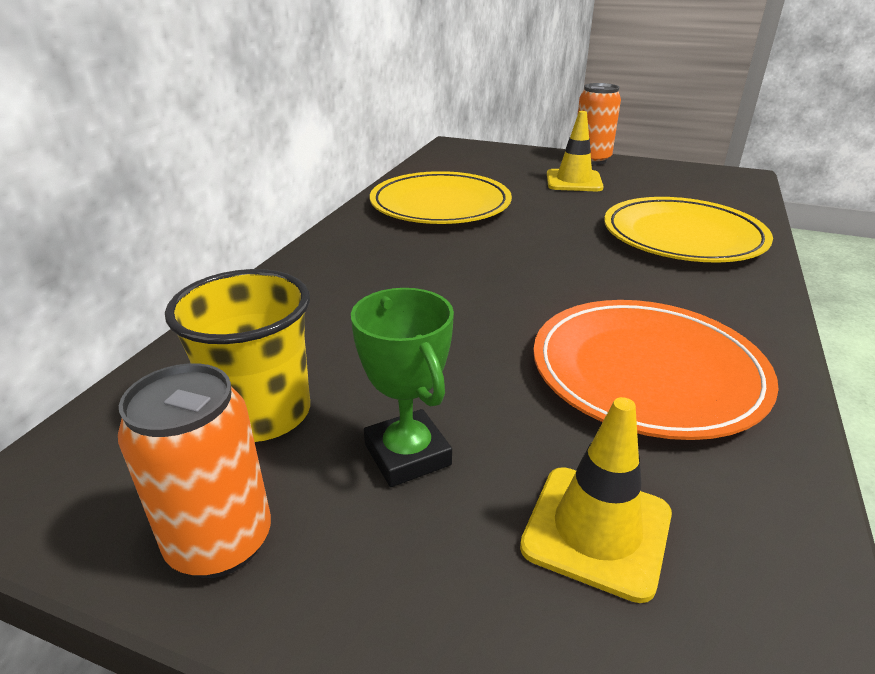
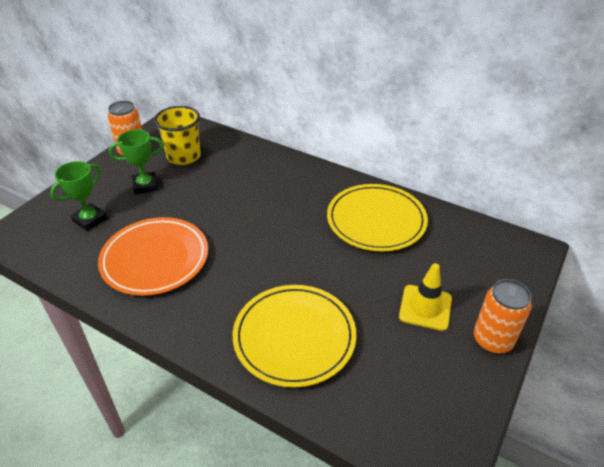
camera: 100 degrees right, 10 degrees up
(596, 530) = (90, 220): yellow traffic cone -> green trophy

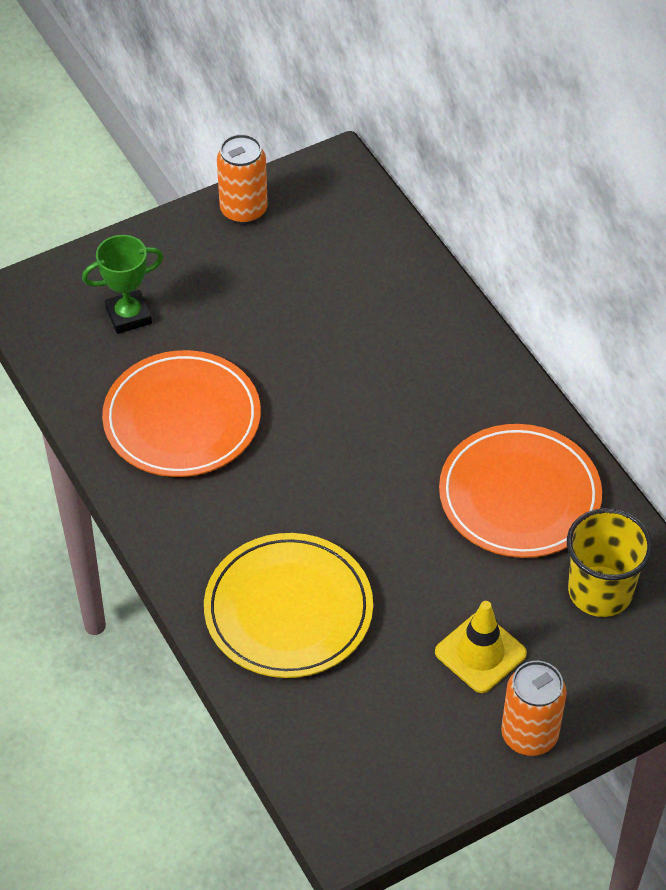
camera: 30 degrees right, 10 degrees up
(145, 186) = (230, 286): green trophy -> none
(184, 156) = (314, 252): yellow cup -> yellow cup (600, 591)
(376, 220) = (519, 496): yellow plate -> orange plate

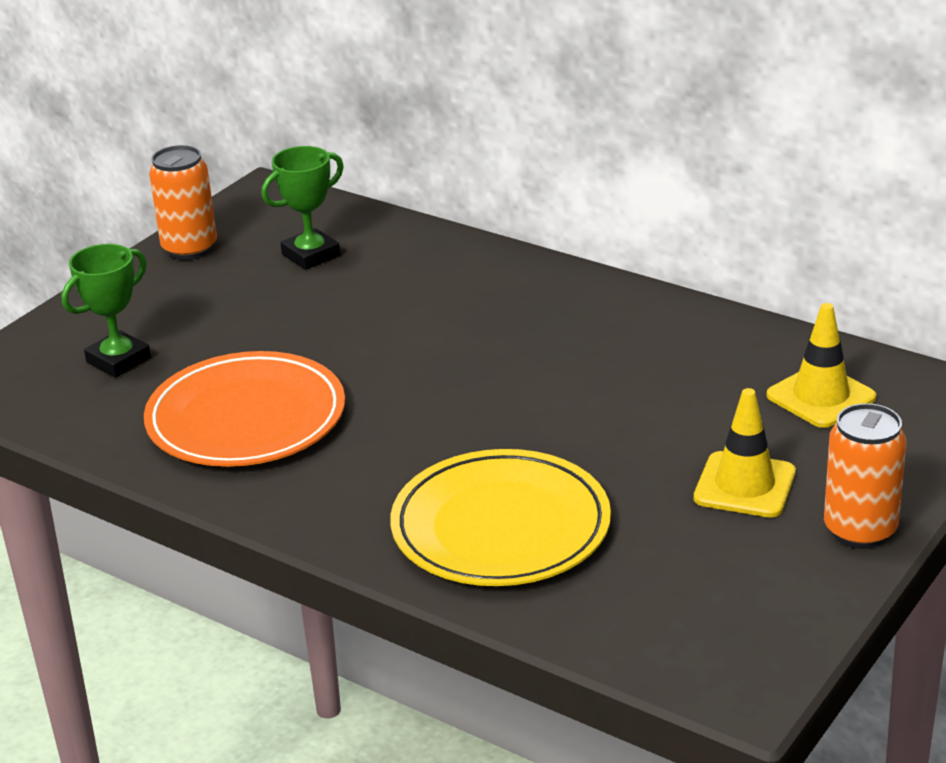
camera: 25 degrees left, 20 degrees down
(327, 258) = (311, 255): none -> green trophy
(519, 496) = (670, 356): orange plate -> none
(600, 591) = (821, 397): yellow cup -> yellow traffic cone

